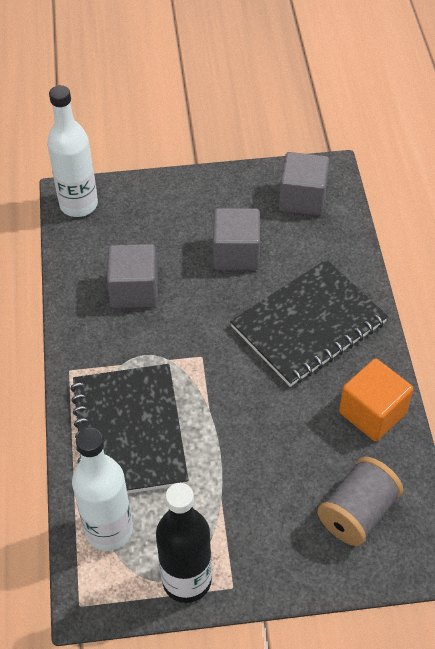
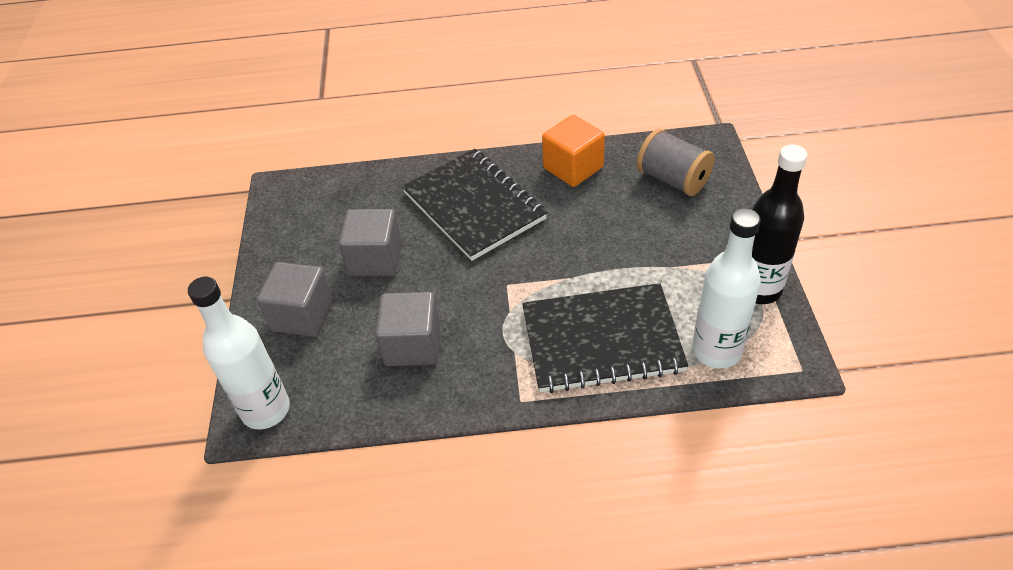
camera: 85 degrees left, 5 degrees down
(302, 199) = (311, 208): grey cube -> grey cube (302, 315)

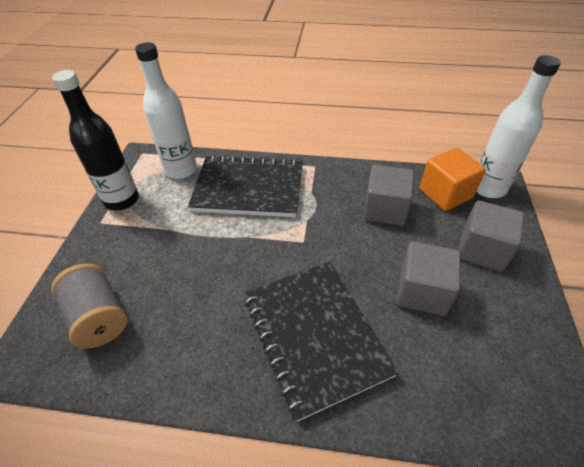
camera: 170 degrees left, 0 degrees up
(573, 168) = (187, 364): orange cube -> orange cube (445, 193)

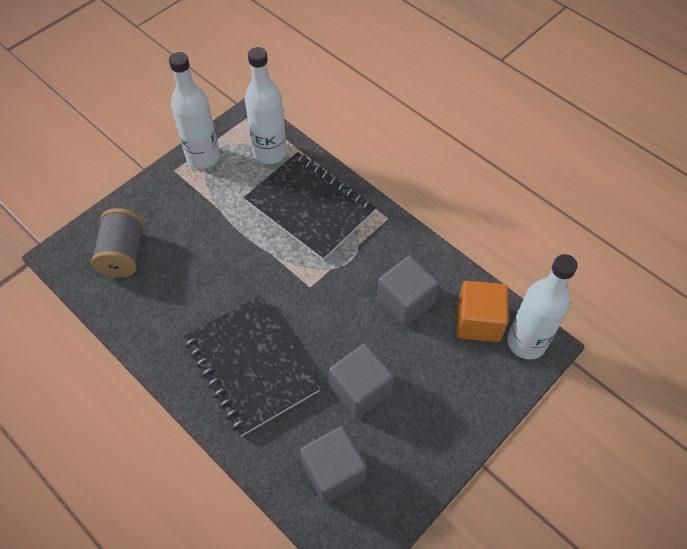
camera: 35 degrees right, 10 degrees up
(122, 200) = (203, 157): black bottle -> white bottle
(315, 335) = (251, 365): black notebook -> black notebook turned 45 degrees counterclockwise
(482, 250) = (449, 391): grey cube -> grey cube (333, 471)

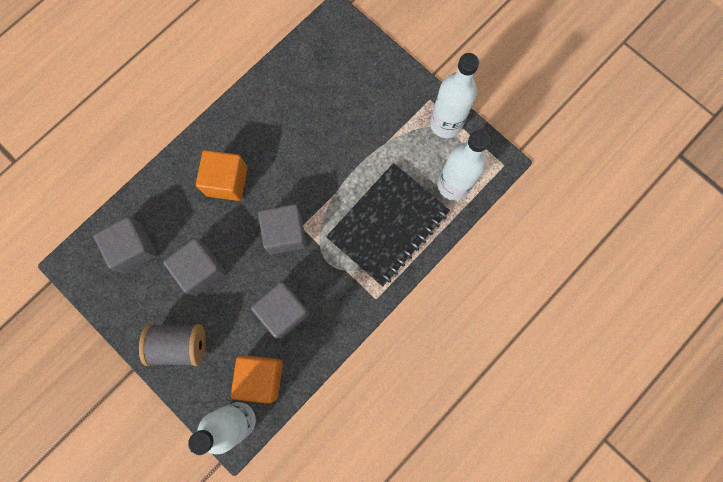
camera: 90 degrees right, 20 degrees up
(123, 254) = (336, 69): grey spool -> grey spool (180, 344)
(251, 365) = (227, 181): black notebook -> orange cube
(317, 302) = (285, 233): none -> grey cube

